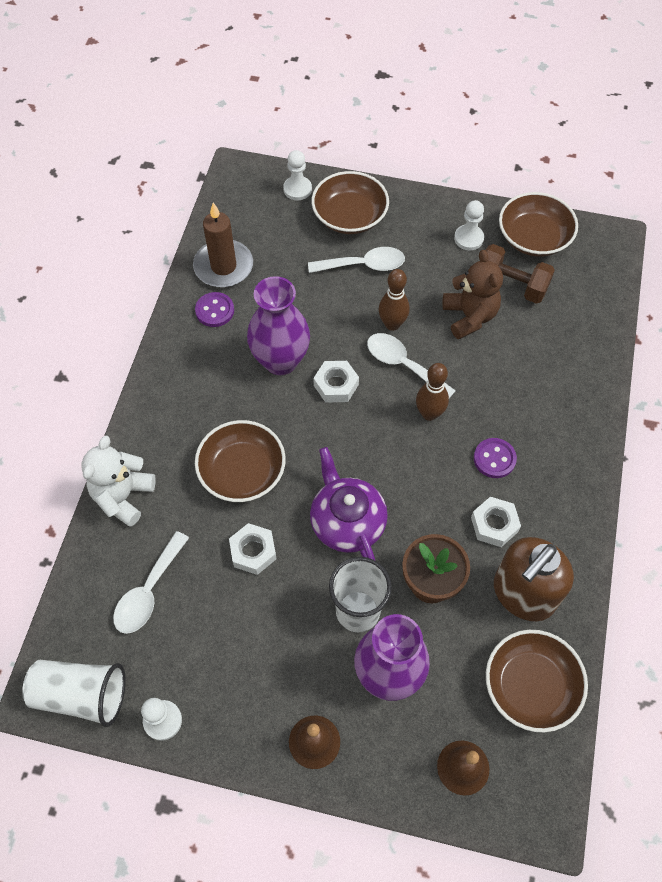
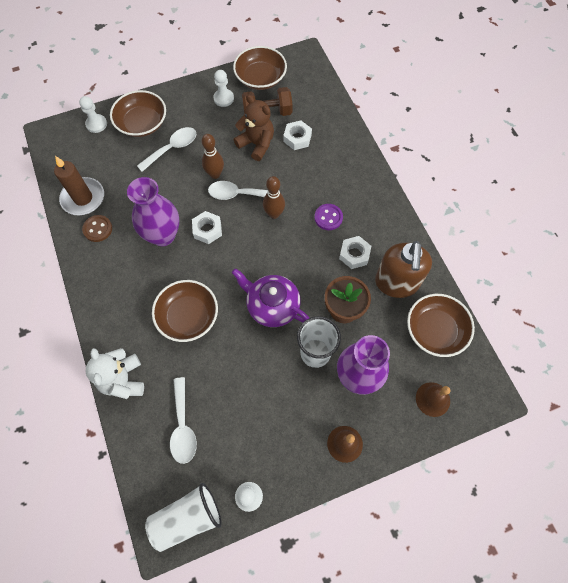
camera: 35 degrees left, 5 degrees up
(215, 311) = (98, 229): purple button -> brown button
(253, 551) = (229, 359): white nut -> white nut (297, 138)

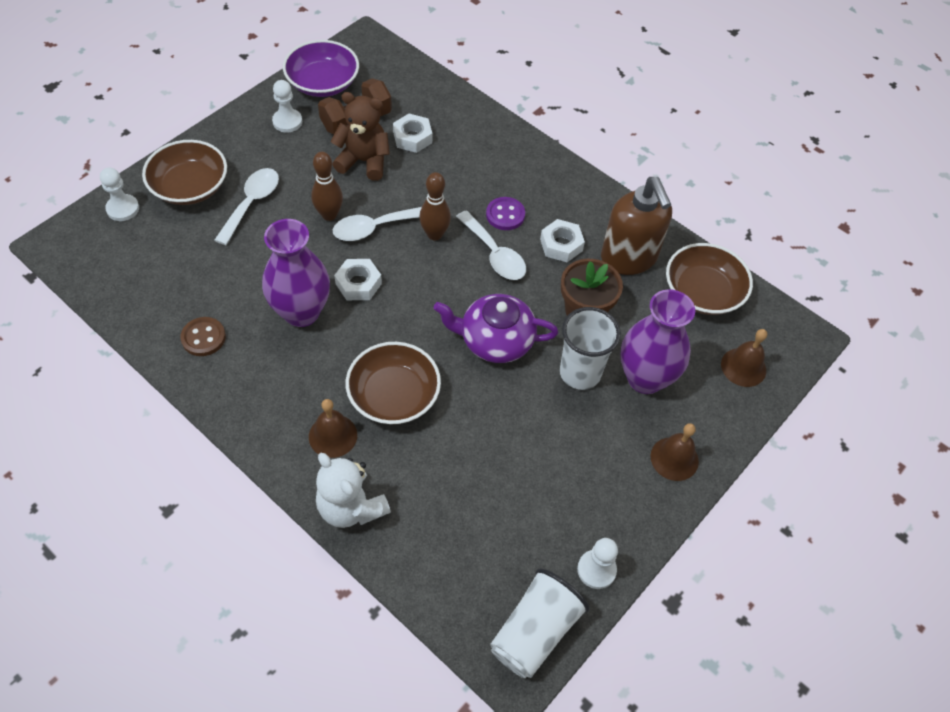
camera: 30 degrees left, 10 degrees down
(83, 198) = (158, 307): brown candle -> none
(137, 327) = (333, 435): none -> brown bell
(183, 427) = (465, 528): white spoon -> white spoon (494, 254)
(260, 78) = (323, 83): brown bowl -> purple bowl

